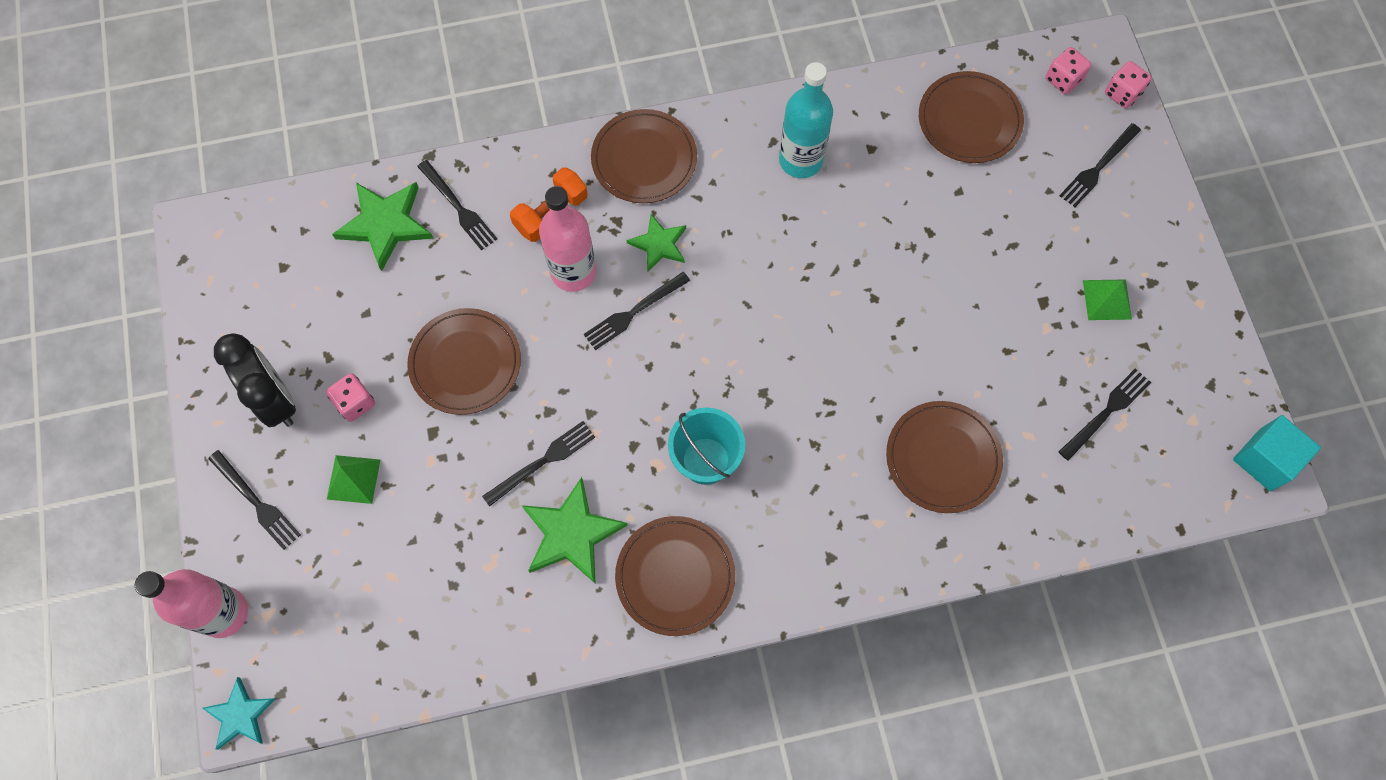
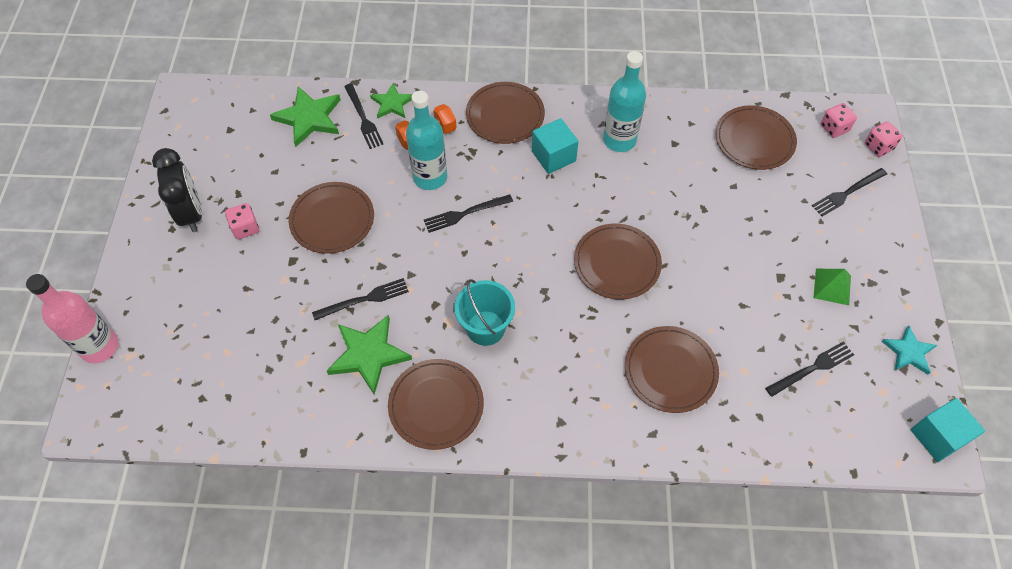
camera: 15 degrees right, 10 degrees down
(240, 715) = (82, 421): turquoise star -> turquoise star (908, 352)
(256, 502) = (151, 277): black fork -> none
(353, 479) = (225, 278): green pyramid -> none
(573, 272) = (430, 177): pink bottle -> turquoise bottle
(659, 244) = (498, 173): green star -> green star (392, 103)
(723, 203) = (553, 156): none -> turquoise cube
(842, 333) = (617, 263): none -> brown plate

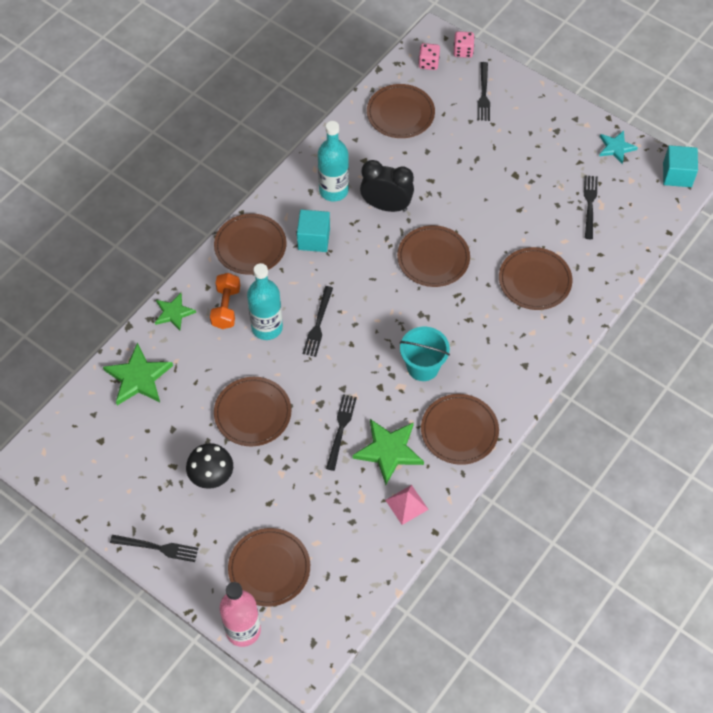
camera: 55 degrees left, 0 degrees up
(177, 329) = (269, 568): none -> brown plate
(191, 213) = (165, 508): black clock -> black clock (386, 206)
(245, 228) = (212, 476): pink dice -> black mushroom
(318, 406) = (406, 504): none -> pink pyramid
(363, 118) = (171, 340): black fork -> black fork (157, 548)
(832, 286) = (543, 153): green pyramid -> none

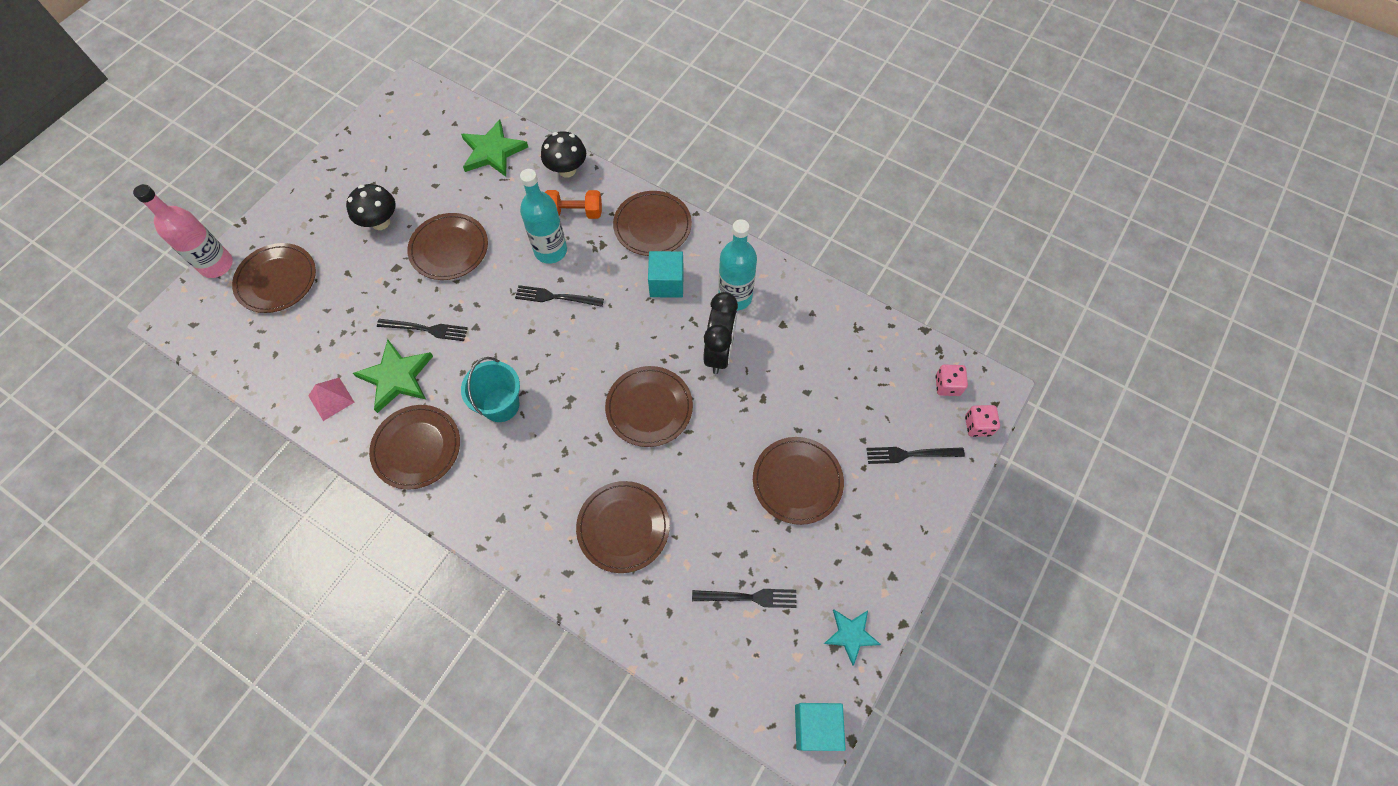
camera: 85 degrees right, 5 degrees up
(157, 548) = (311, 189): black fork -> none
(174, 313) = (567, 170): green star -> black mushroom
(400, 113) = (860, 358): brown plate -> brown plate (797, 481)

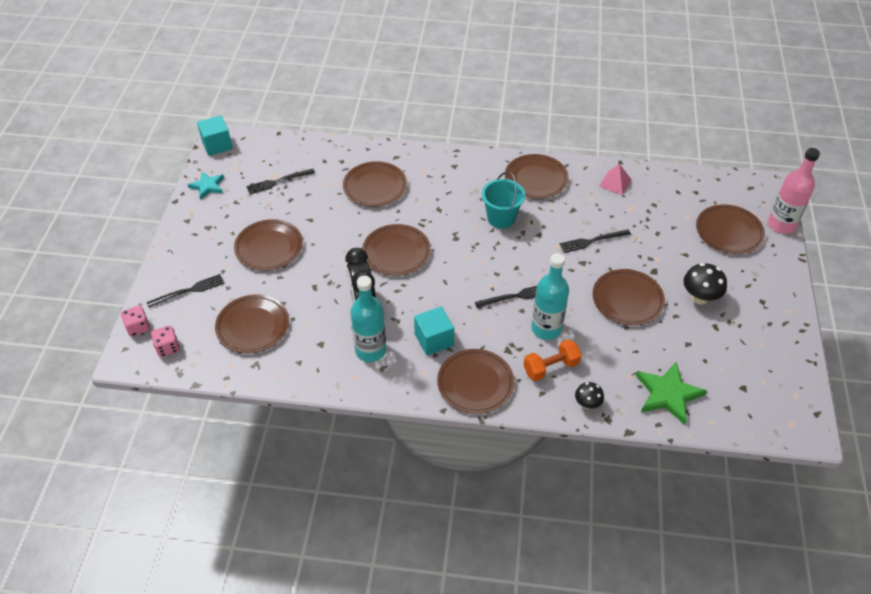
camera: 155 degrees right, 15 degrees down
(396, 377) = (585, 208): green star -> none
(567, 170) = (587, 404): black mushroom -> black mushroom, size x0.62
(848, 375) = (252, 326): none -> brown plate

